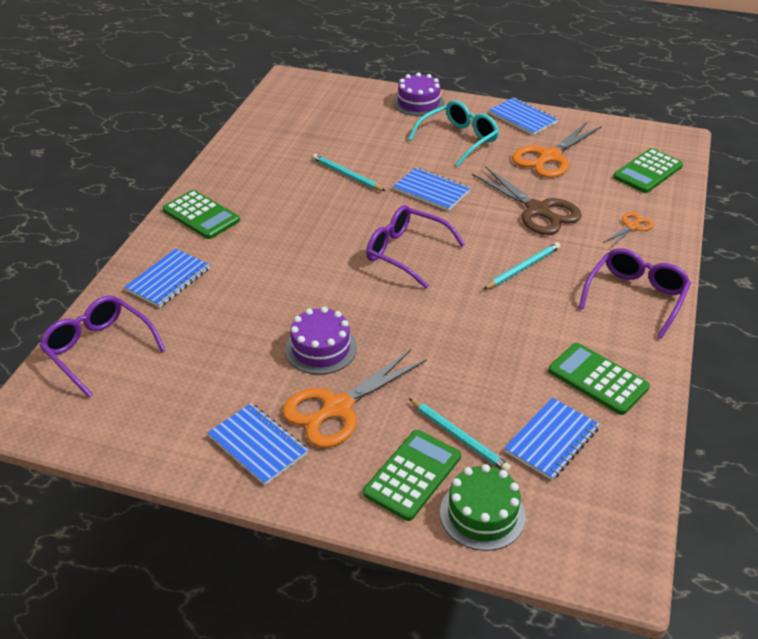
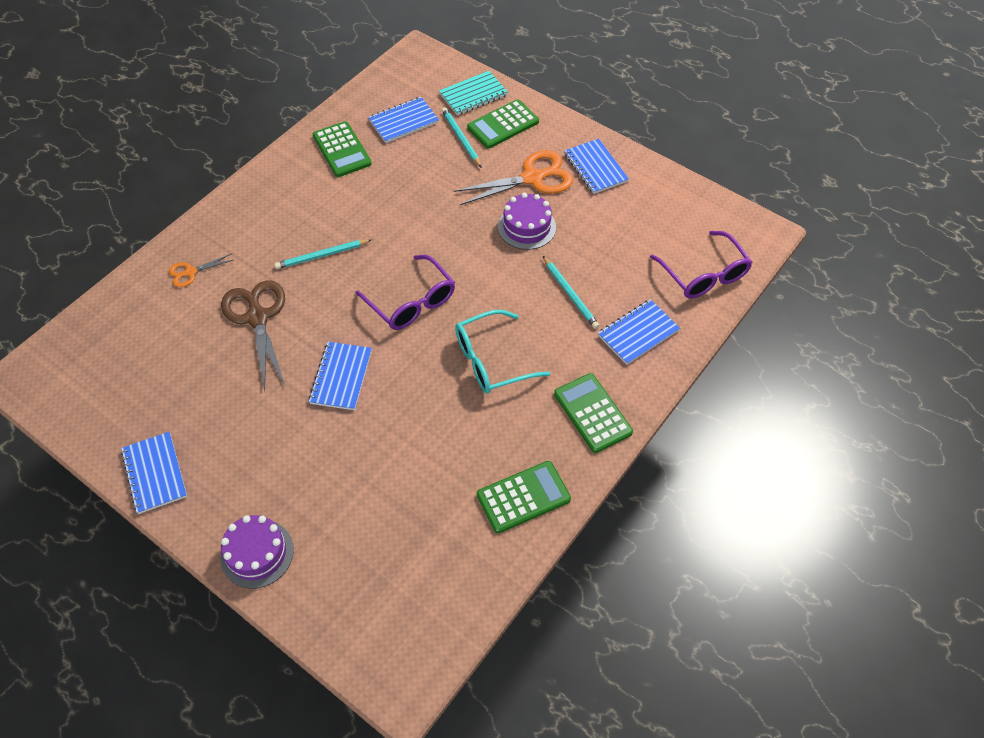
camera: 160 degrees left, 15 degrees up
(346, 175) = (416, 431): turquoise pencil -> turquoise pencil (570, 294)
(431, 191) = (341, 377): blue notebook -> blue notebook turned 45 degrees clockwise
(459, 139) = (257, 455): turquoise glasses -> turquoise glasses (491, 360)
(482, 514) = (473, 95): green cake -> turquoise notebook
(550, 157) = (182, 391): orange scissors -> none
(636, 296) = (255, 203): purple glasses -> none
(648, 172) = (106, 337): green calculator -> green calculator (523, 497)

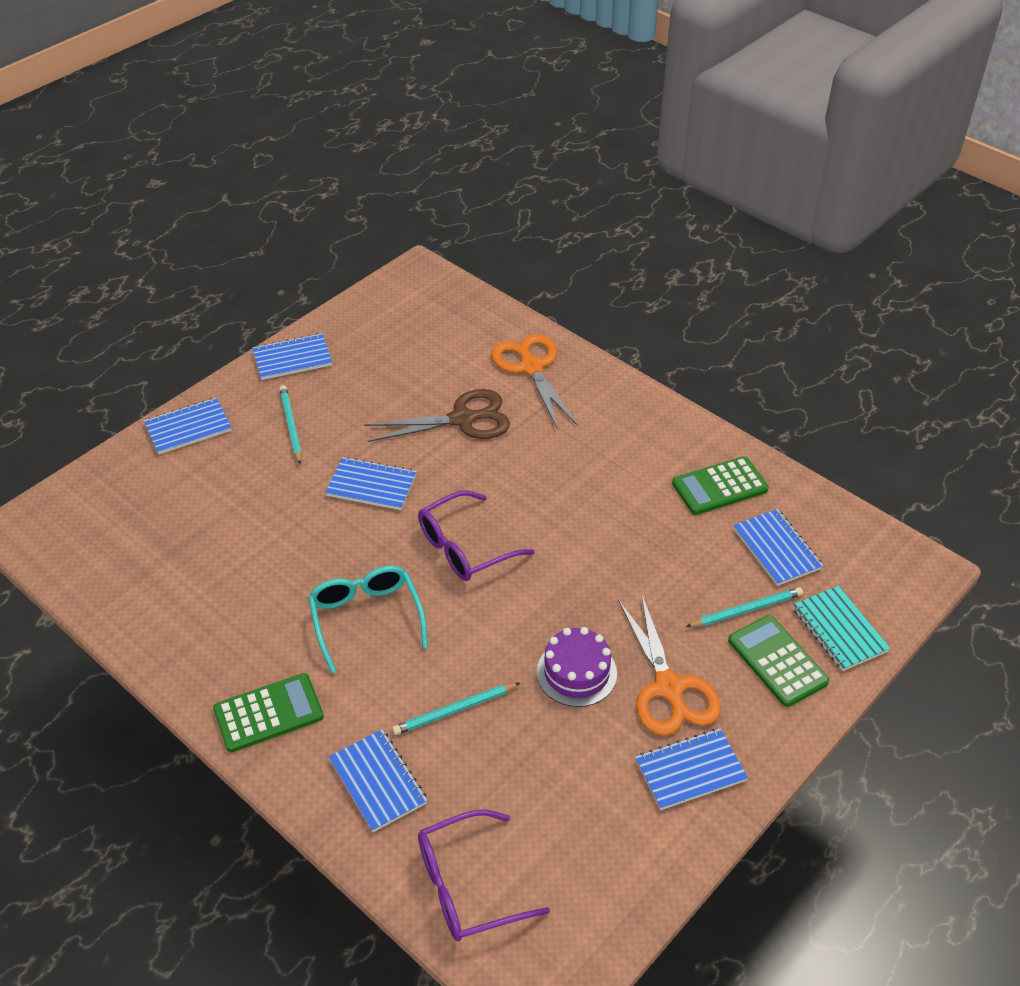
camera: 95 degrees right, 10 degrees down
(191, 272) = (531, 367): orange scissors -> orange scissors, size x1.98
(257, 553) = (188, 428): purple cake -> blue notebook
(322, 256) = (544, 469): turquoise pencil -> turquoise pencil (291, 425)
(523, 497) = (179, 634): green calculator -> none

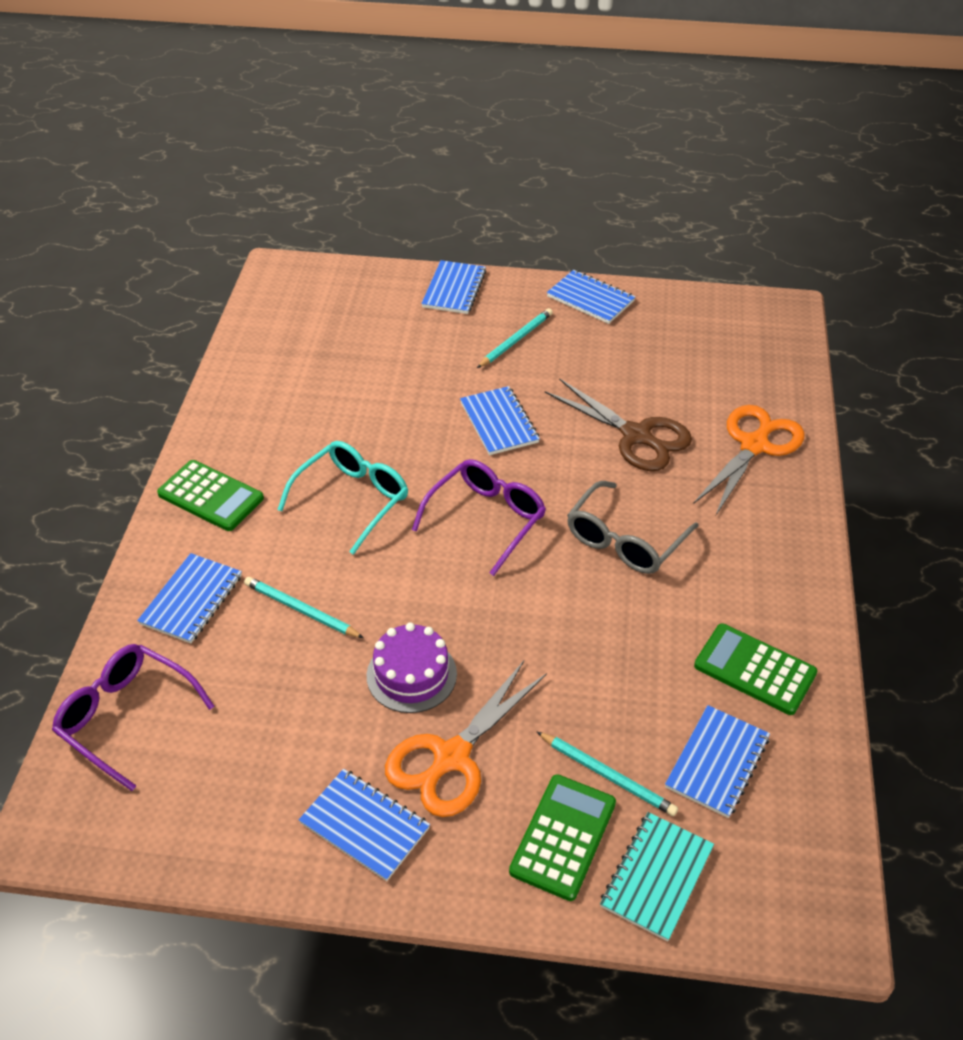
camera: 55 degrees right, 0 degrees up
(188, 428) = (454, 289): blue notebook -> blue notebook turned 75 degrees clockwise
(464, 547) = (486, 519): purple glasses -> purple glasses turned 105 degrees clockwise
(555, 484) = (624, 541): none -> grey glasses

